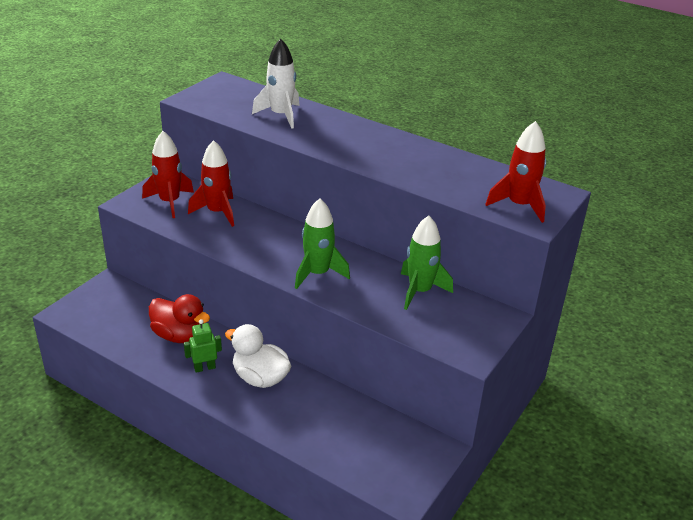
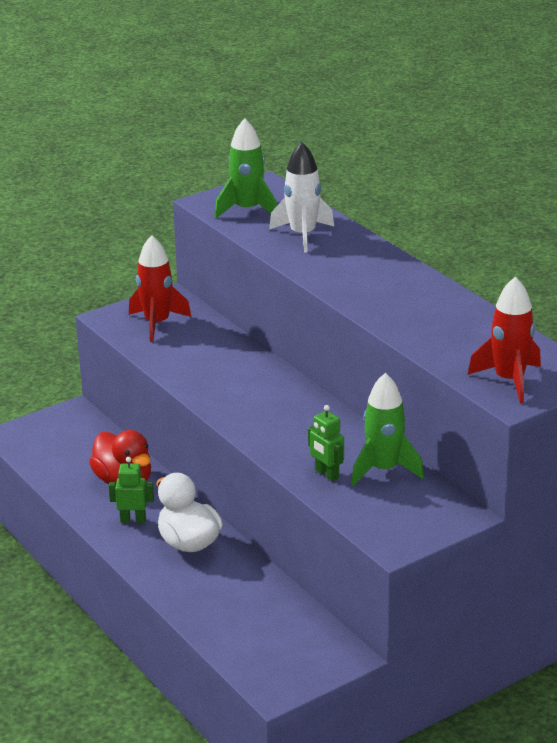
camera: 25 degrees right, 5 degrees down
(217, 212) = (205, 343): red rocket -> none
(317, 274) = (276, 430): green rocket -> green rocket (247, 210)
(380, 304) = (326, 474): none -> green robot

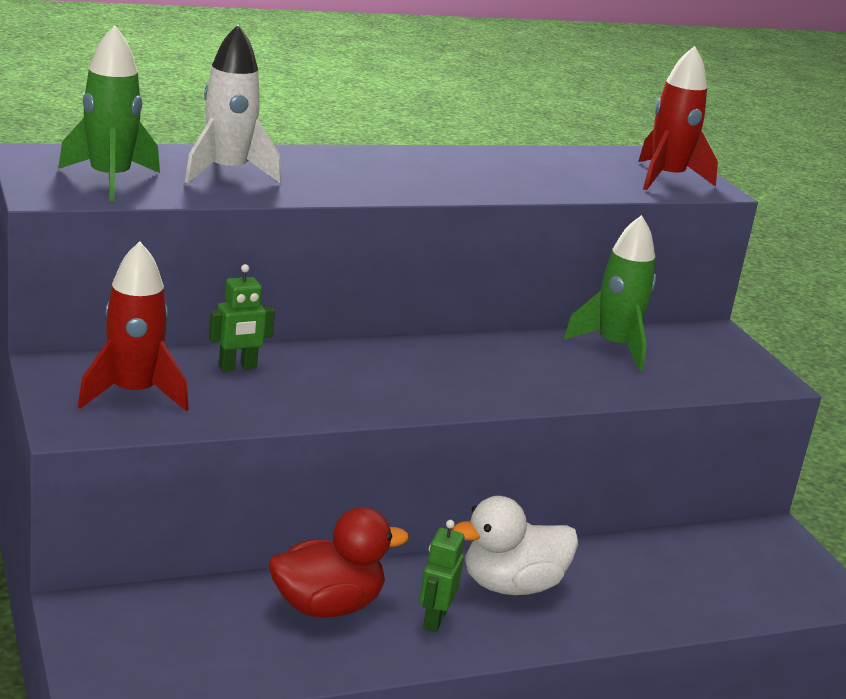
camera: 80 degrees left, 5 degrees down
(326, 474) = (612, 378): green robot -> green robot (237, 367)

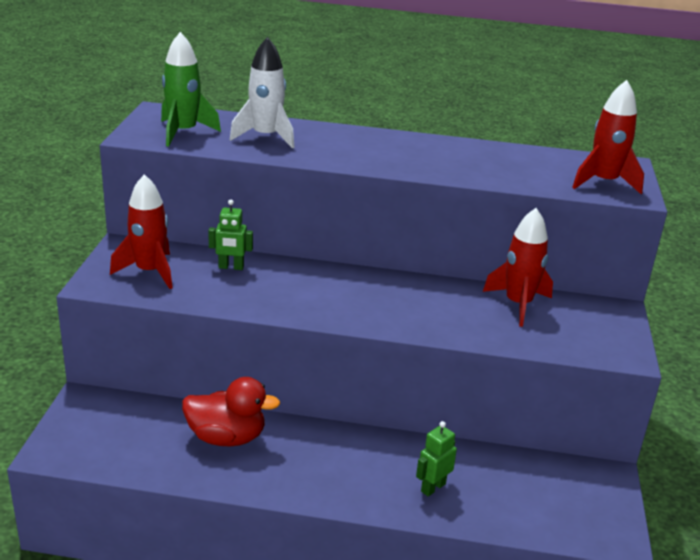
camera: 30 degrees right, 5 degrees up
(434, 619) = (287, 466): green robot -> green robot (433, 487)
(511, 586) = (362, 458): white duck -> none
(614, 347) = (518, 304): green rocket -> red rocket

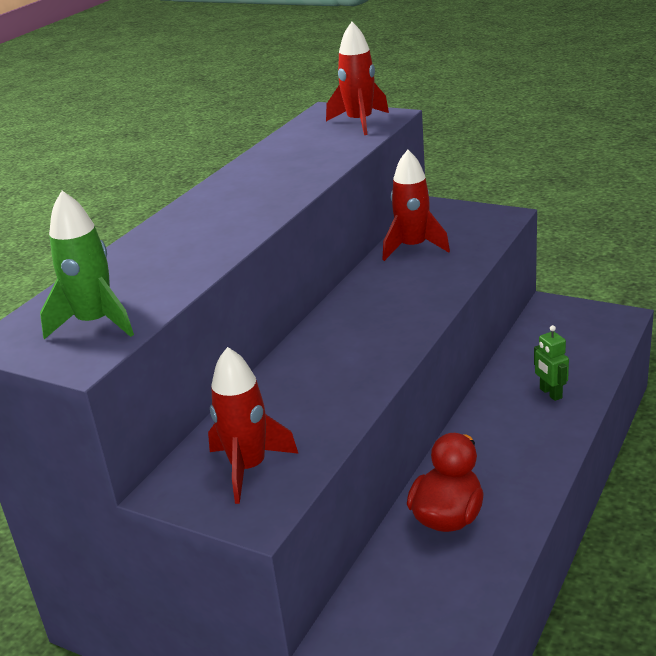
camera: 65 degrees left, 0 degrees up
(231, 267) = (268, 403): green robot -> none
(266, 137) = (150, 268): white rocket -> none

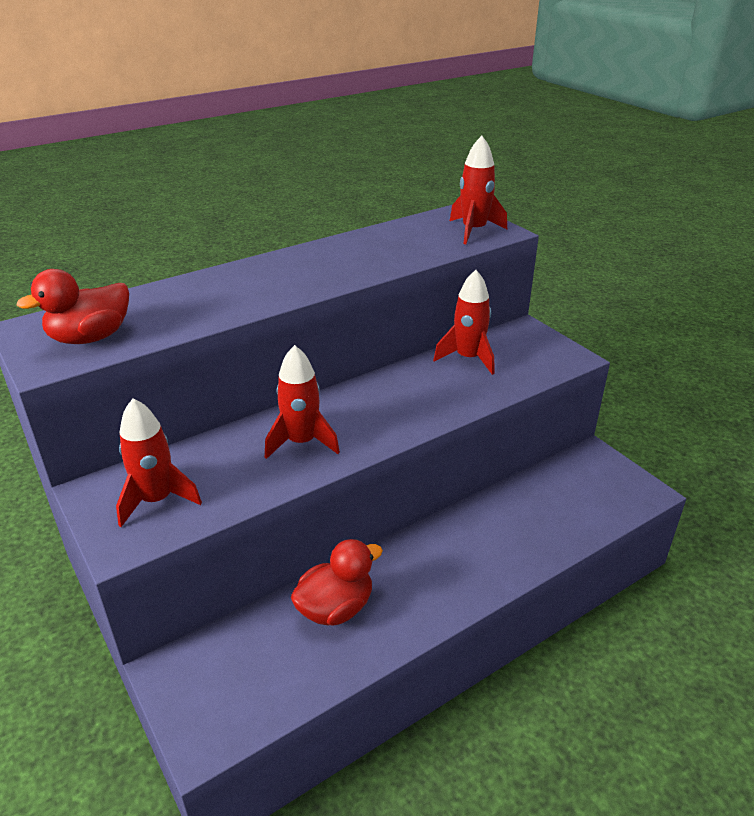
camera: 25 degrees right, 5 degrees up
(95, 323) = (90, 338): green rocket -> red duck
(336, 367) = (301, 442): none -> red rocket
(550, 393) = (518, 537): green robot -> none

